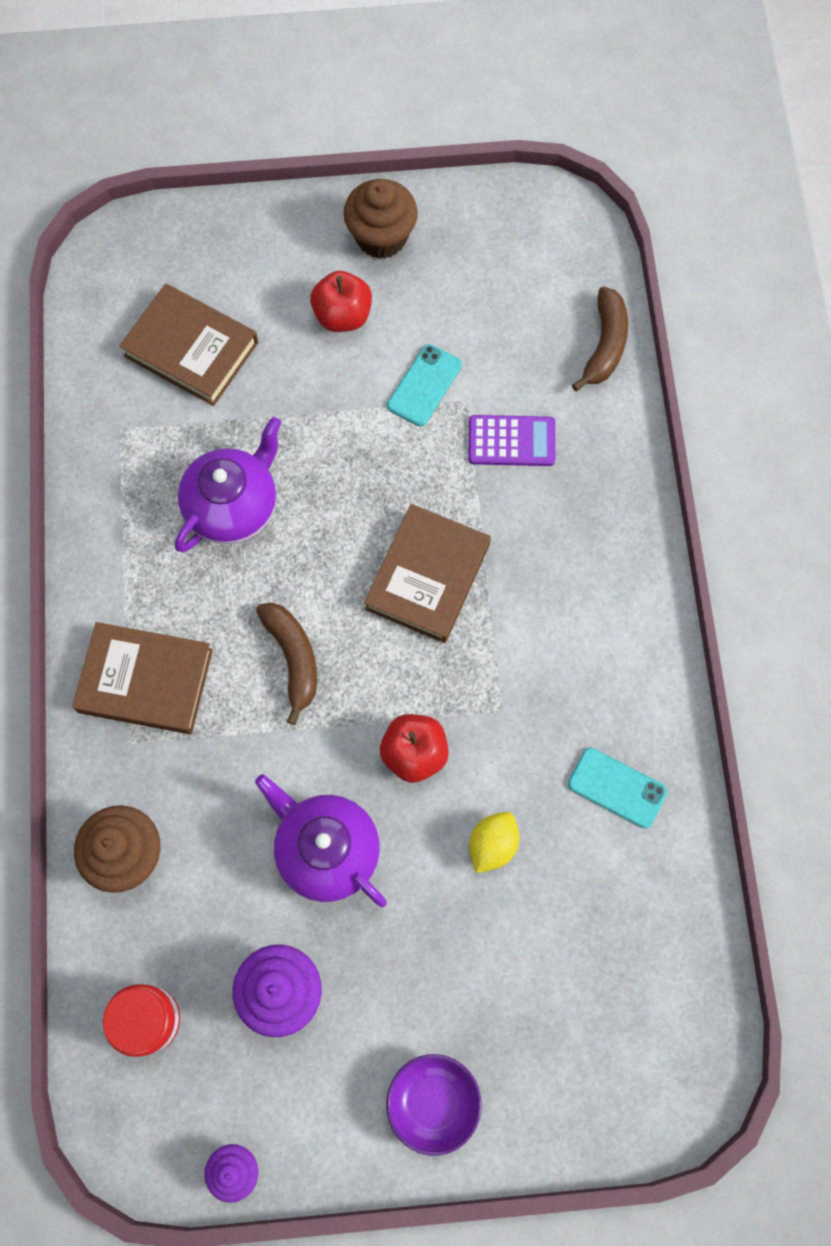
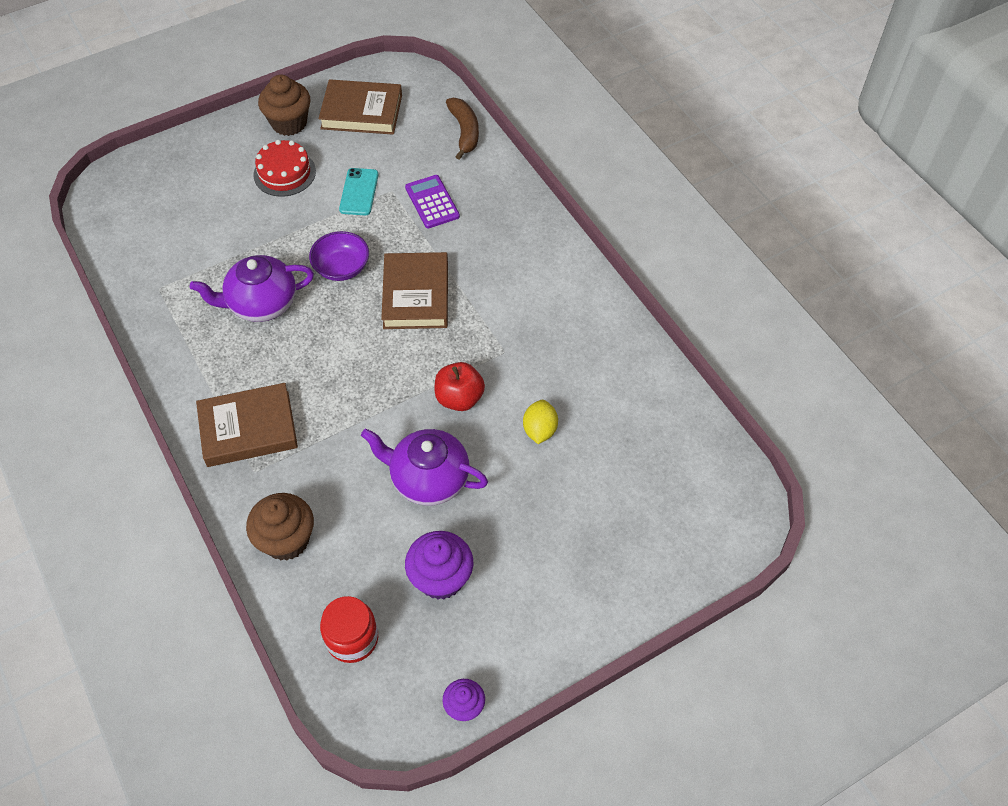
camera: 25 degrees left, 15 degrees down
(191, 349) = (188, 226): brown book -> brown book (361, 112)
(233, 506) = (262, 304): purple teapot -> purple teapot turned 120 degrees counterclockwise
(293, 658) = (348, 375): brown banana -> none
(343, 316) = (284, 173): red apple -> red cake
(433, 1102) = (581, 600): purple bowl -> purple bowl (341, 267)
(511, 441) = (432, 202): purple calculator -> purple calculator turned 90 degrees counterclockwise
(617, 788) = (603, 365): turquoise phone -> none

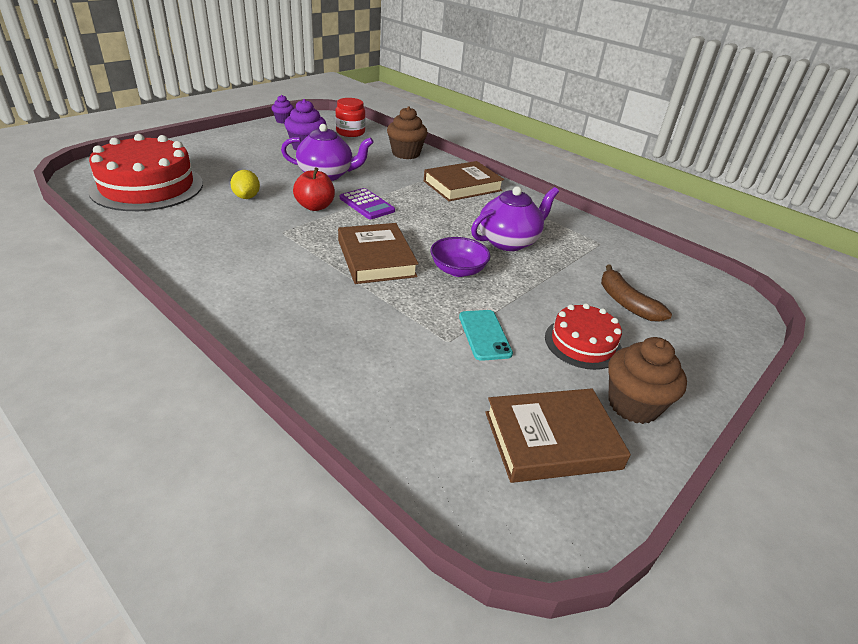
camera: 160 degrees right, 20 degrees down
(432, 202) = (393, 335): purple calculator -> purple calculator (367, 204)
(464, 132) = (383, 434): brown banana -> brown banana (626, 302)
(662, 469) = (147, 187): none -> red cake

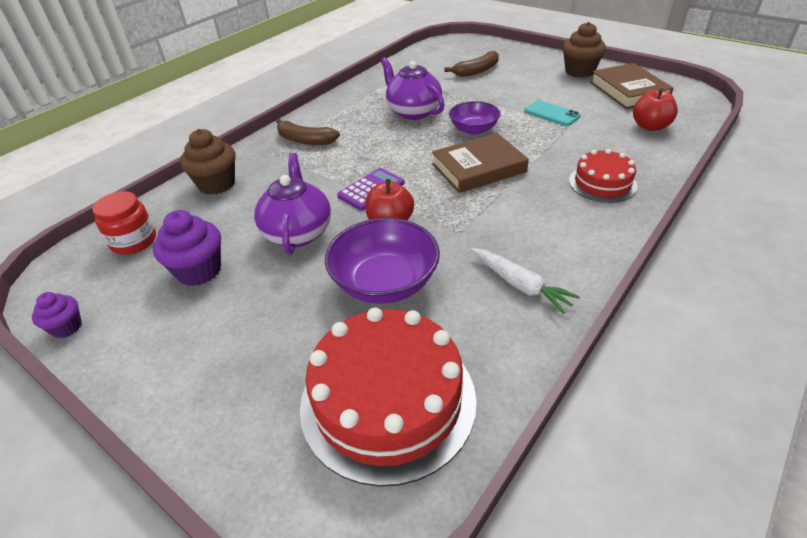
camera: 90 degrees left, 5 degrees up
(197, 244) = (520, 285): none -> white carrot
(247, 197) = (385, 282): yellow lemon -> purple bowl
(422, 419) = (650, 126): none -> red apple
(462, 186) = (305, 140): brown book -> brown banana
(484, 335) = (551, 114): turquoise phone -> turquoise phone turned 60 degrees clockwise
(582, 343) = (534, 83): red cake -> red cake (602, 183)

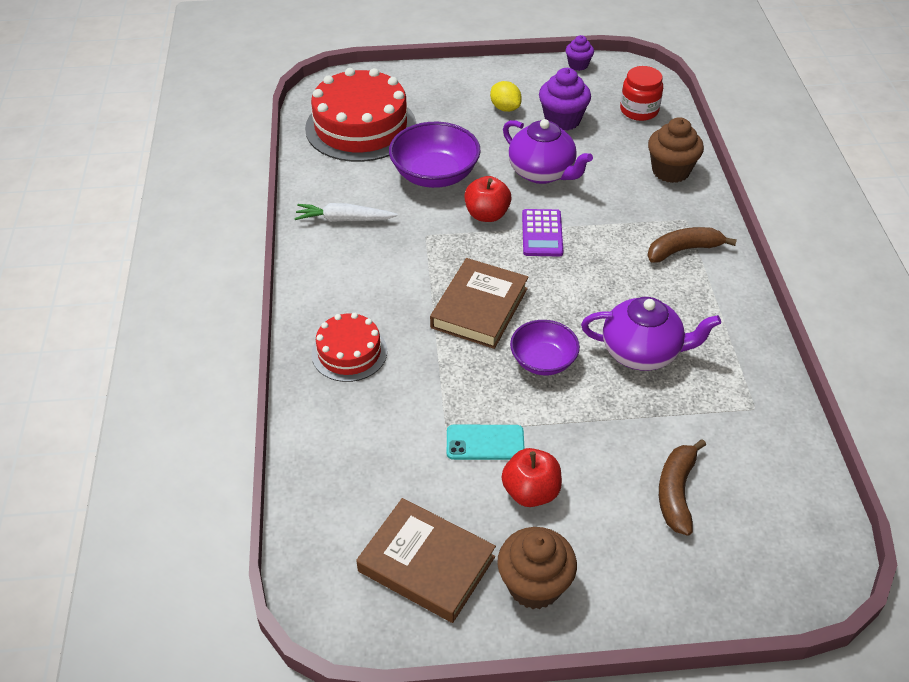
camera: 135 degrees right, 5 degrees up
(217, 319) = (505, 108): none -> yellow lemon
(650, 126) = (352, 484): red apple -> red apple (531, 492)

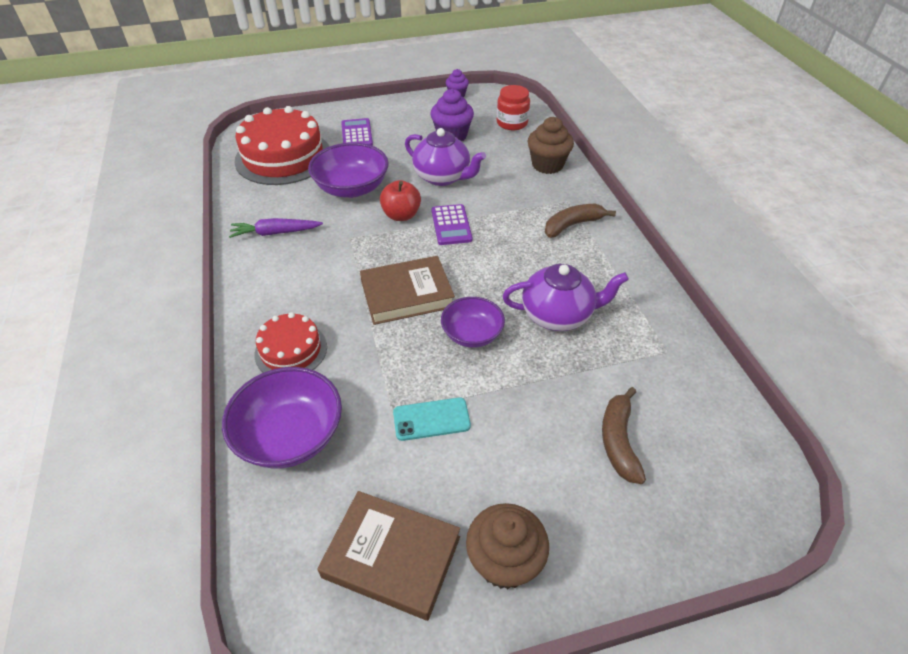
camera: 10 degrees left, 0 degrees up
(341, 438) = (290, 435): none -> purple bowl
(344, 219) = (275, 233): white carrot -> purple carrot
(449, 106) = (357, 134): none -> purple calculator
(479, 308) = (407, 294): brown book -> brown book turned 60 degrees clockwise
(505, 108) = (403, 131): yellow lemon -> none
(531, 492) = (483, 462): red apple -> none

